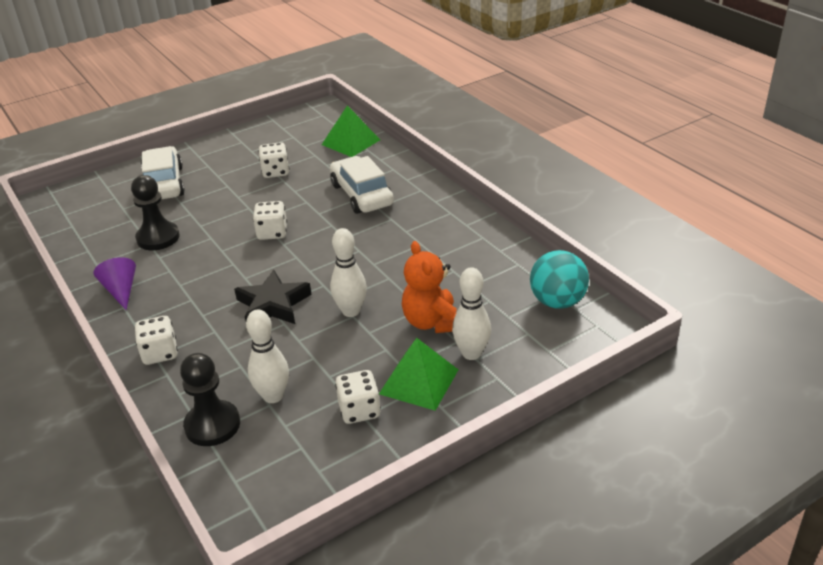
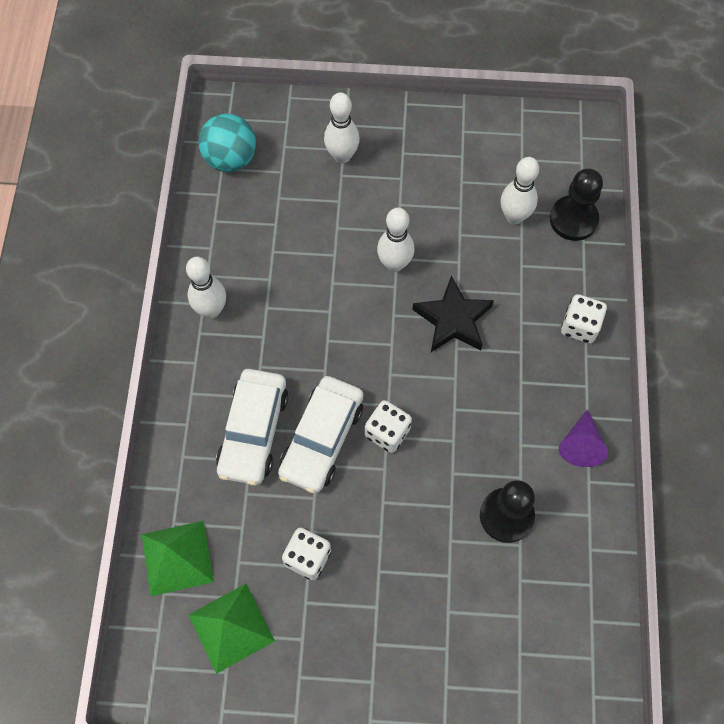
camera: 145 degrees left, 30 degrees up
(164, 184) = (448, 638): white car -> white car (322, 439)
(359, 410) = (461, 162): white dice -> none
(419, 381) = (401, 158): green pyramid -> green pyramid (231, 627)
(432, 322) = (342, 206): orange teddy bear -> none
(456, 224) = (211, 310): none -> white bowling pin

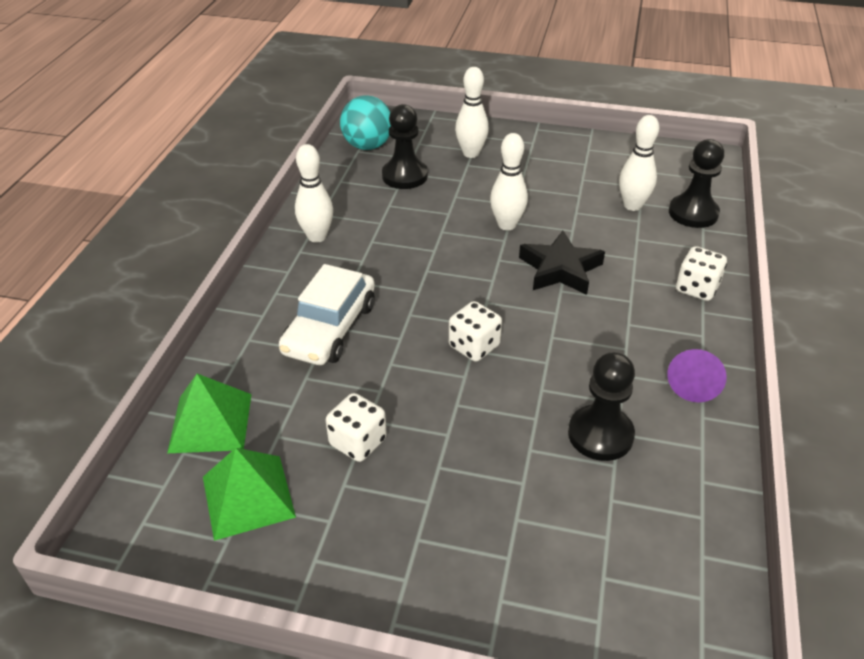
camera: 10 degrees right, 25 degrees down
(279, 203) = (404, 176): none -> black pawn
(322, 439) = (401, 343): white car -> none

